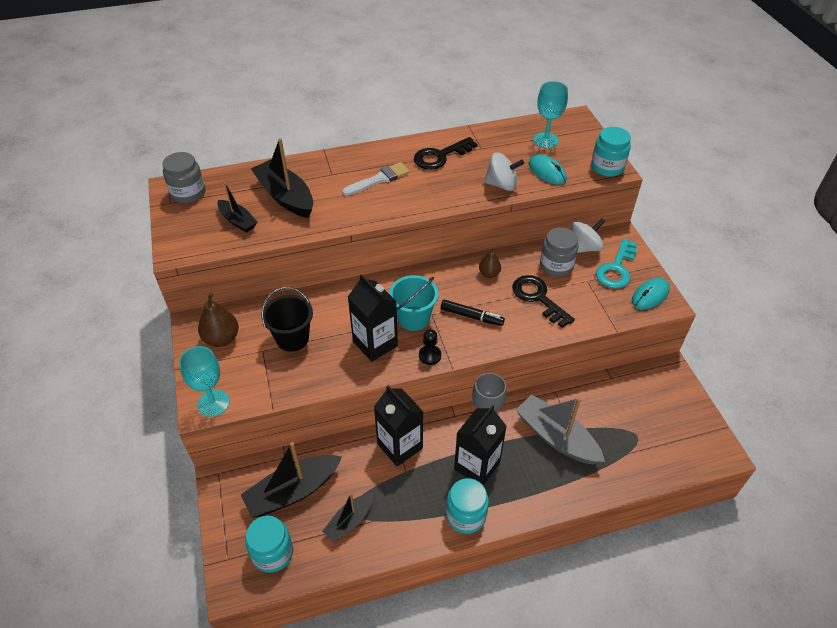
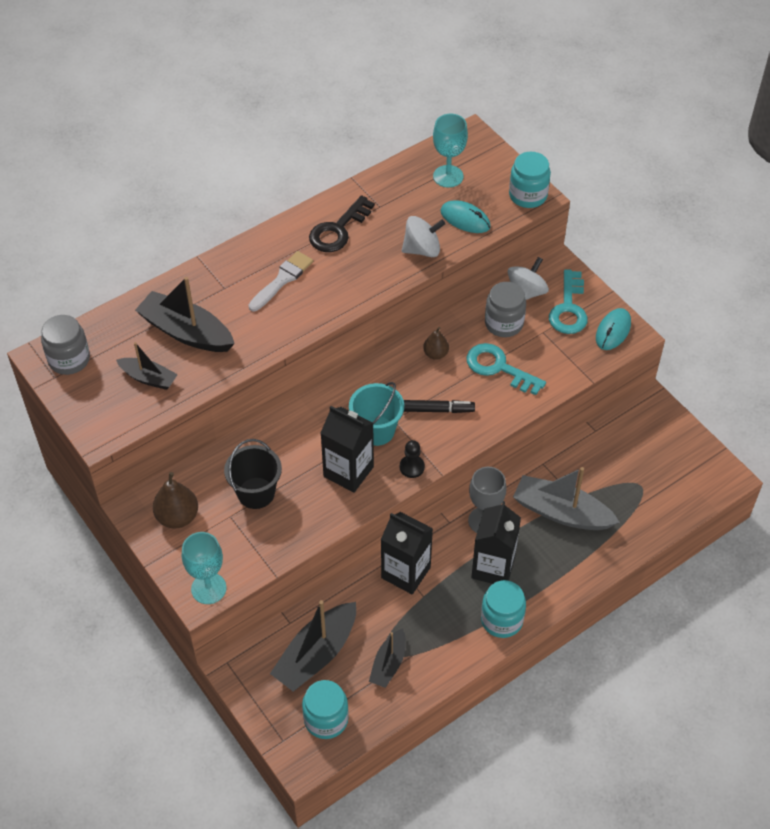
camera: 20 degrees left, 5 degrees up
(538, 298) = (499, 368): black key -> turquoise key

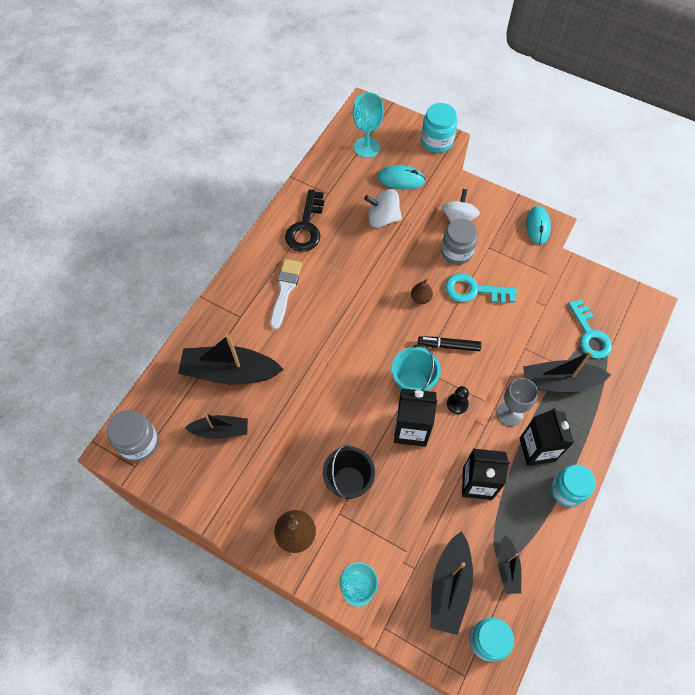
camera: 25 degrees left, 10 degrees up
(422, 249) = (383, 218): white spinning top -> white spinning top turned 135 degrees counterclockwise
(437, 410) = (448, 345): black marker -> black marker turned 150 degrees counterclockwise
(561, 512) = (559, 382): grey boat -> black boat
(569, 308) = (496, 220): turquoise key -> turquoise key (590, 334)

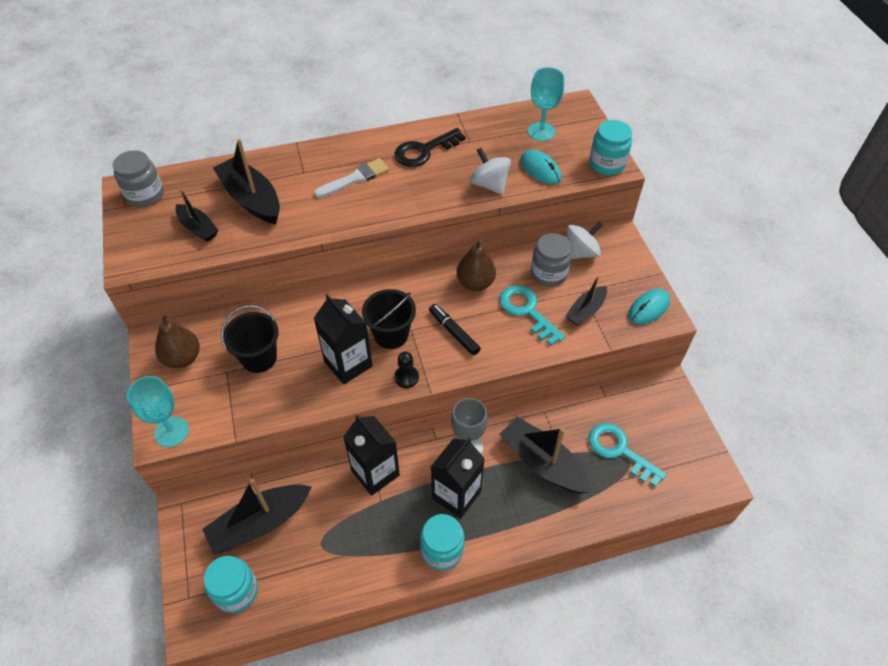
camera: 45 degrees right, 10 degrees down
(412, 383) = (391, 334): turquoise bucket -> black bucket
(420, 298) = (475, 283): brown pear -> brown pear, size x1.62
(507, 568) = (318, 556): black boat -> black boat (585, 311)
(590, 334) = (620, 451): turquoise key -> turquoise key turned 105 degrees clockwise

